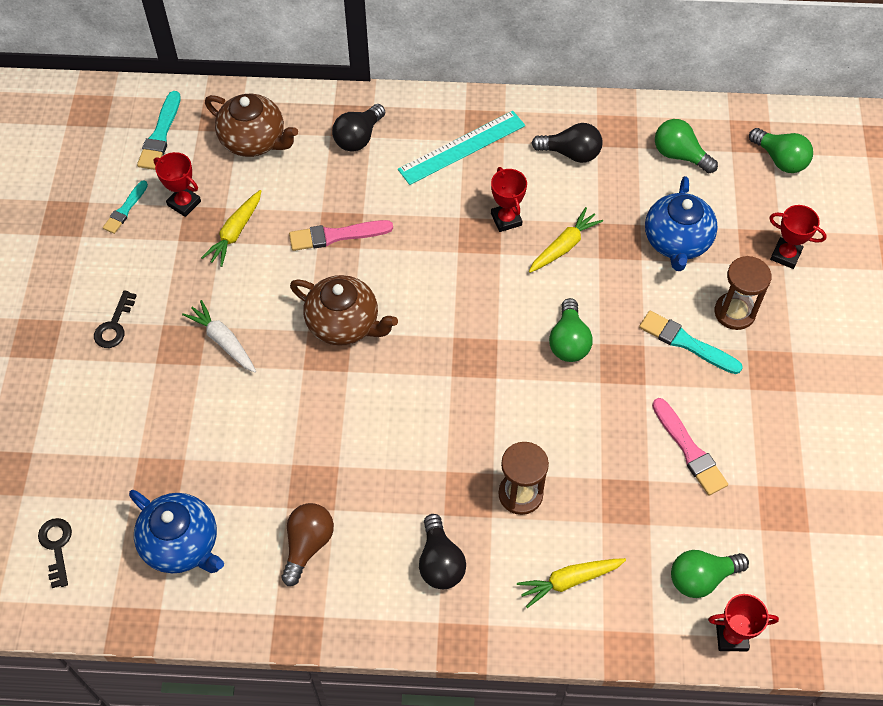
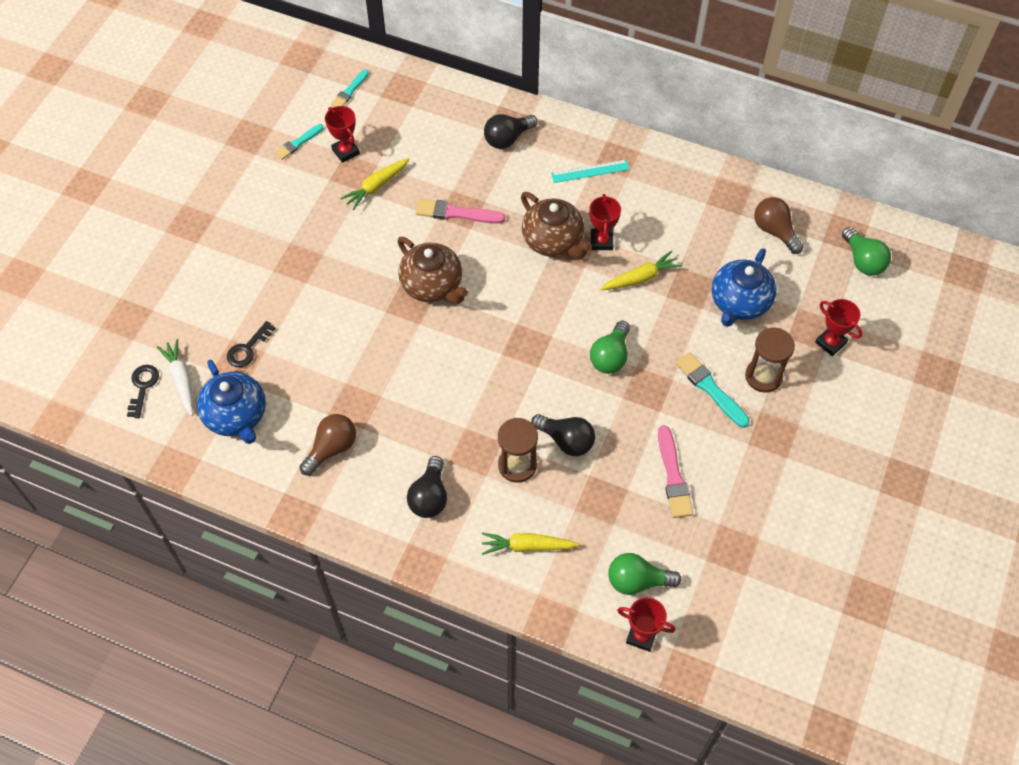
camera: 20 degrees right, 0 degrees up
(114, 325) = (253, 232): black key -> black key (247, 349)
(160, 134) = (349, 91): turquoise brush -> turquoise brush, size x0.66
(223, 341) = (331, 269): white carrot -> white carrot (181, 380)
(254, 141) = (422, 117): brown teapot -> brown teapot (553, 241)
(462, 147) = (590, 171): turquoise ruler -> turquoise ruler, size x0.64
(571, 153) = (681, 202): black light bulb -> black light bulb (566, 440)
(679, 155) = (774, 231): green light bulb -> brown light bulb

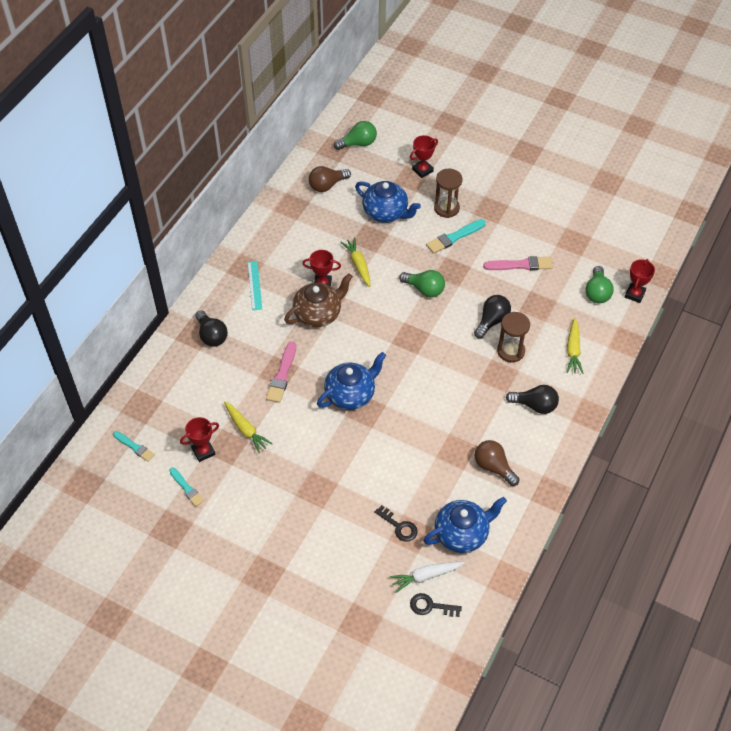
camera: 85 degrees left, 5 degrees down
(432, 286) = (351, 394): brown teapot -> blue teapot

